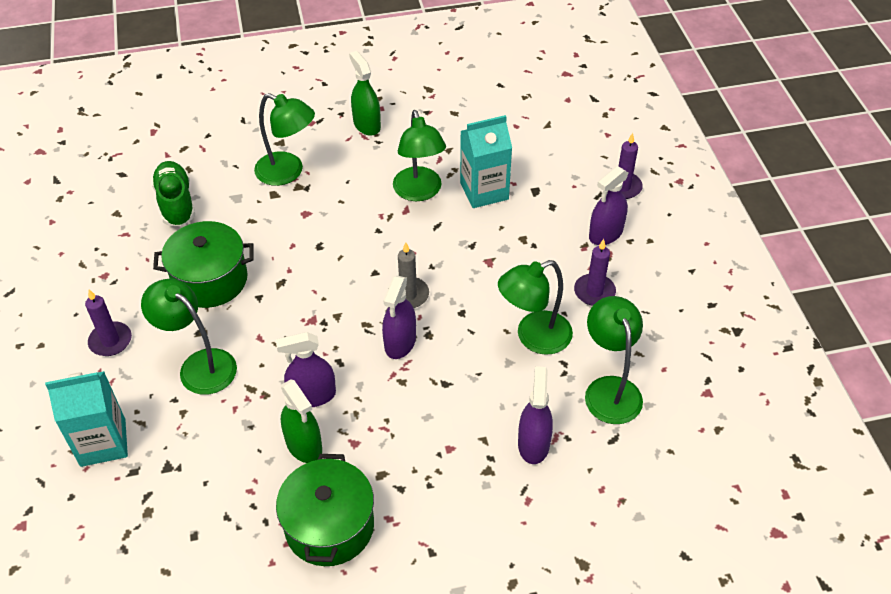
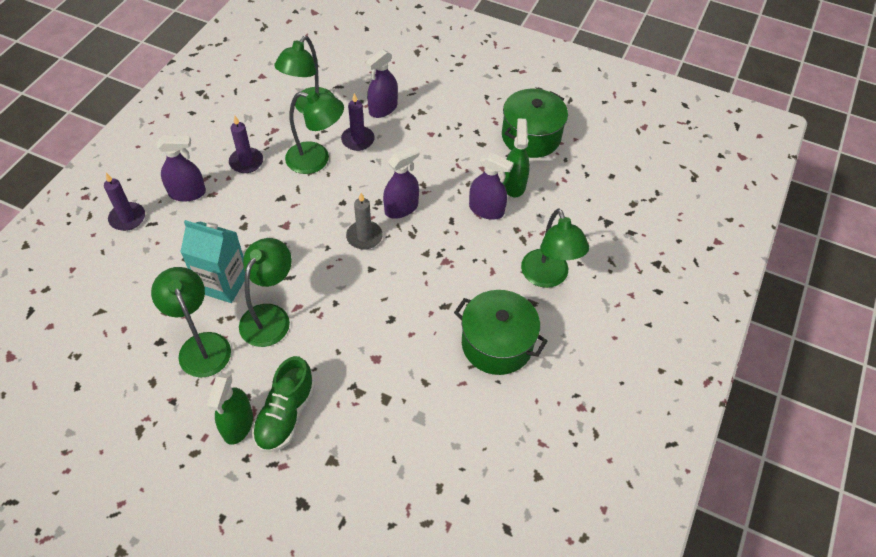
camera: 145 degrees left, 5 degrees up
(103, 442) = (643, 262): turquoise carton -> none
(110, 341) = (604, 338): purple candle -> purple candle (358, 140)
(176, 203) = (476, 449): green shoe -> green shoe (285, 415)
(288, 172) = (354, 415): green lamp -> green lamp (201, 345)

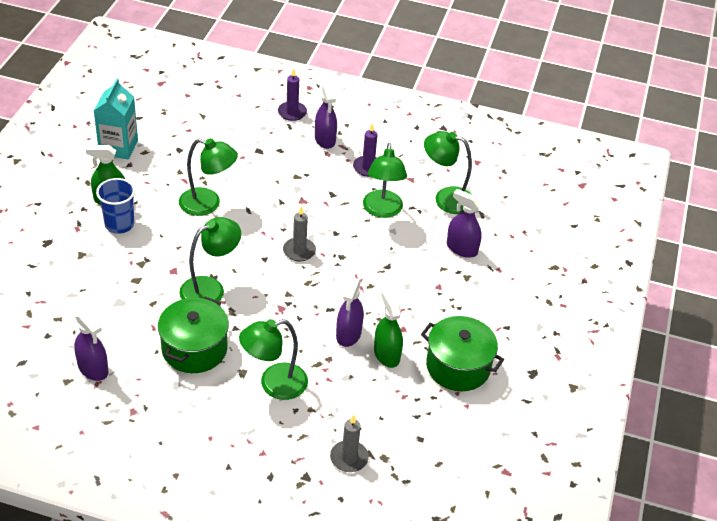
camera: 80 degrees right, 10 degrees down
(201, 345) = (177, 171): green lamp -> green lamp (210, 288)
(223, 283) = (237, 173): turquoise carton -> turquoise carton (118, 147)
(285, 415) = (119, 224): green shoe -> blue cup
(358, 140) = (414, 235): purple candle -> none
(401, 208) = (337, 272): purple spray bottle -> purple spray bottle (93, 368)
(514, 184) = (386, 354): green spray bottle -> green spray bottle turned 105 degrees counterclockwise
(634, 229) = (349, 458): none -> grey candle

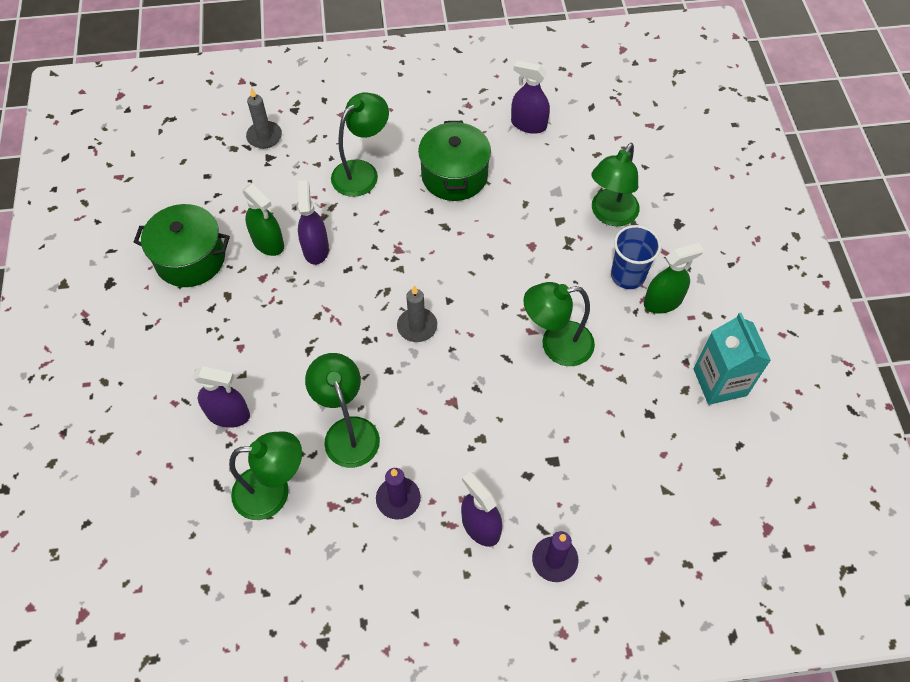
camera: 160 degrees right, 15 degrees up
(210, 288) = (481, 241): green lamp -> green lamp (610, 215)

